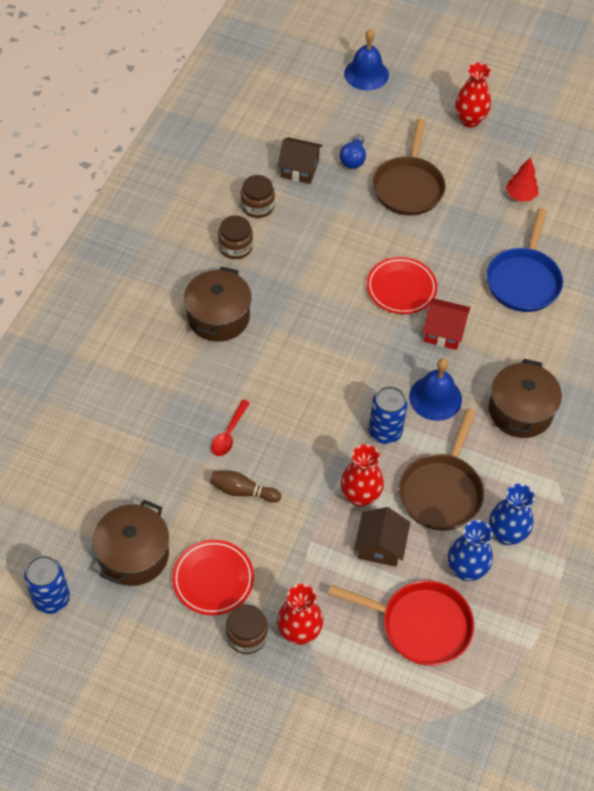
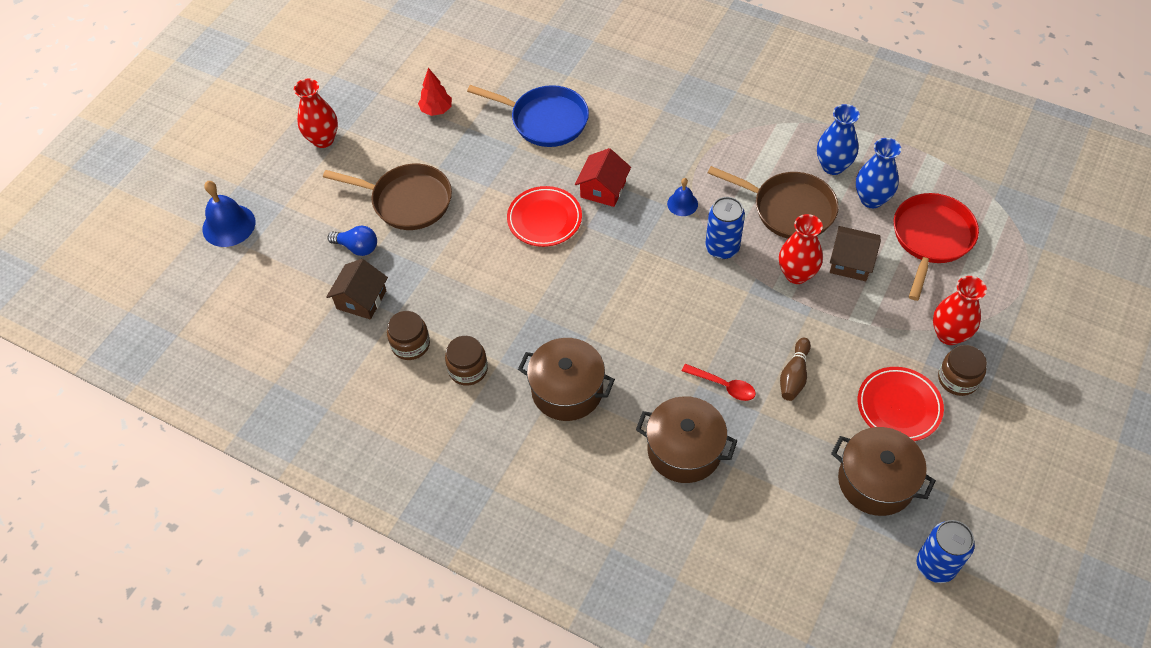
camera: 80 degrees left, 0 degrees up
(435, 398) = (682, 204): blue bell -> blue bell, size x0.58
(520, 411) = (699, 141): brown pot -> brown pot (684, 450)

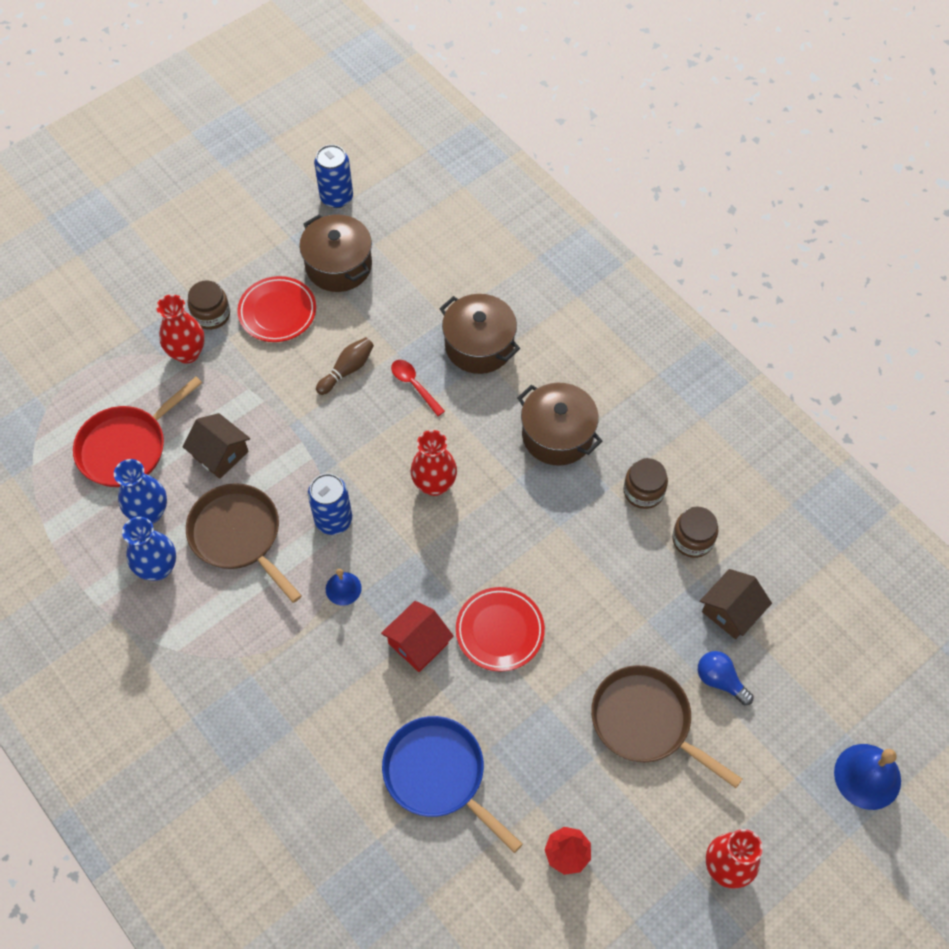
camera: 160 degrees left, 5 degrees up
(796, 274) = (280, 462): red vase -> red vase (434, 484)

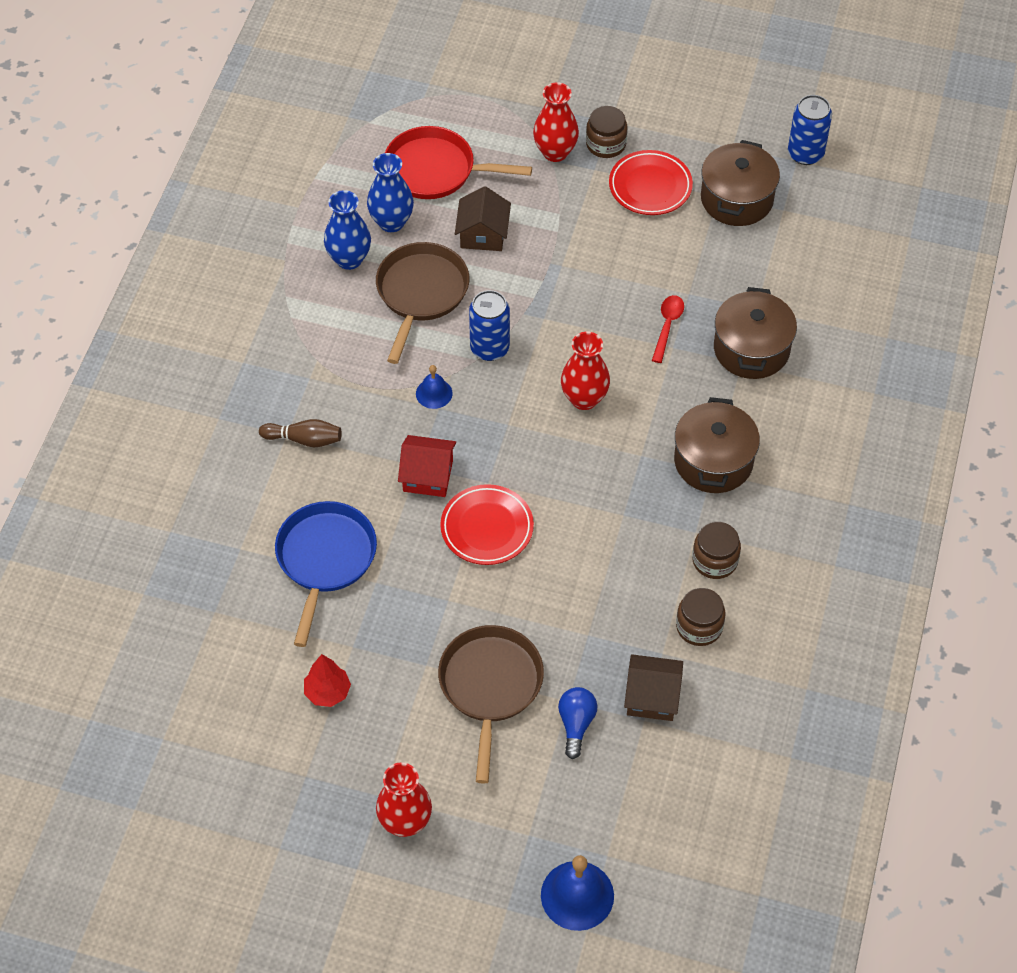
camera: 55 degrees right, 5 degrees down
(347, 370) = (638, 269): brown bowling pin -> brown bowling pin (304, 439)

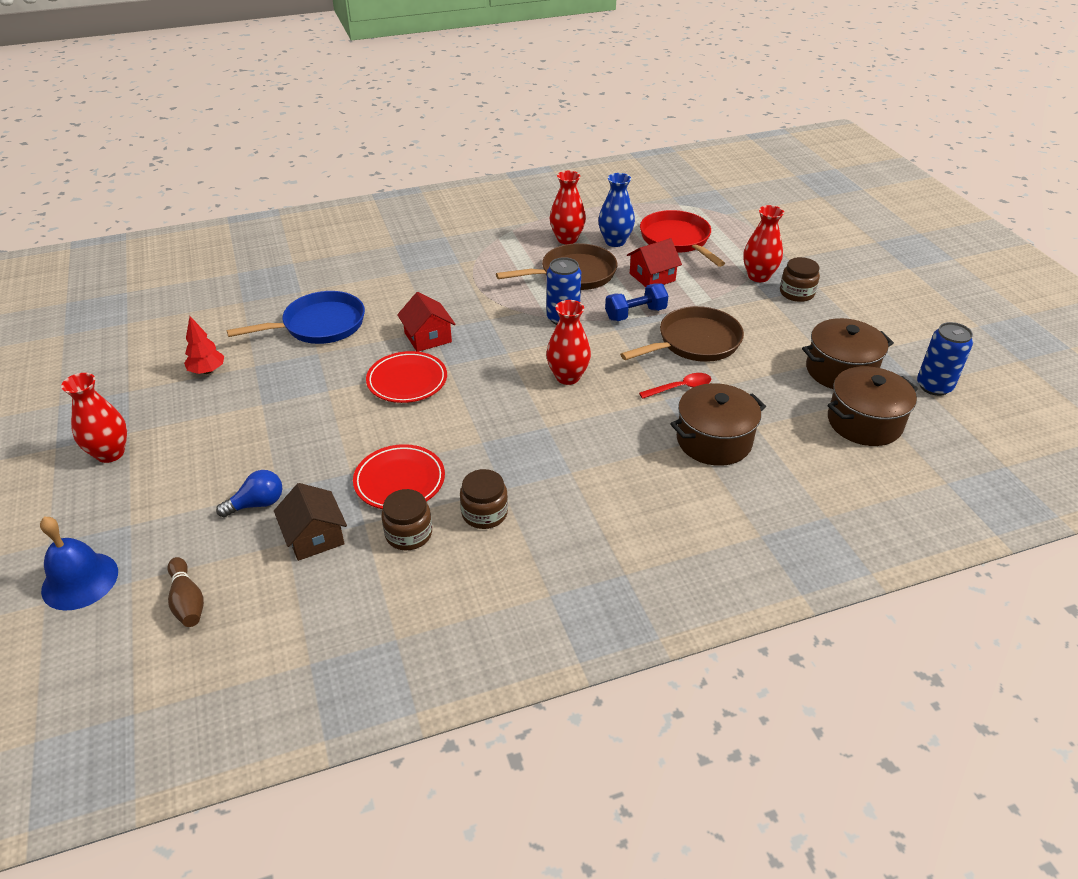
camera: 55 degrees right, 15 degrees down
(304, 439) = (409, 279): brown bowling pin -> brown bowling pin (187, 601)
(349, 259) = (567, 239): blue vase -> red vase
(434, 393) = (499, 312): blue bell -> none
(483, 234) = (652, 277): brown house -> red house
(490, 686) = (263, 443): brown pan -> brown pan (694, 342)
(532, 287) = (635, 314): none -> blue dumbbell
(650, 186) = (790, 326): red plate -> red plate (399, 481)
(713, 461) = (582, 468): brown pot -> brown pot (864, 422)

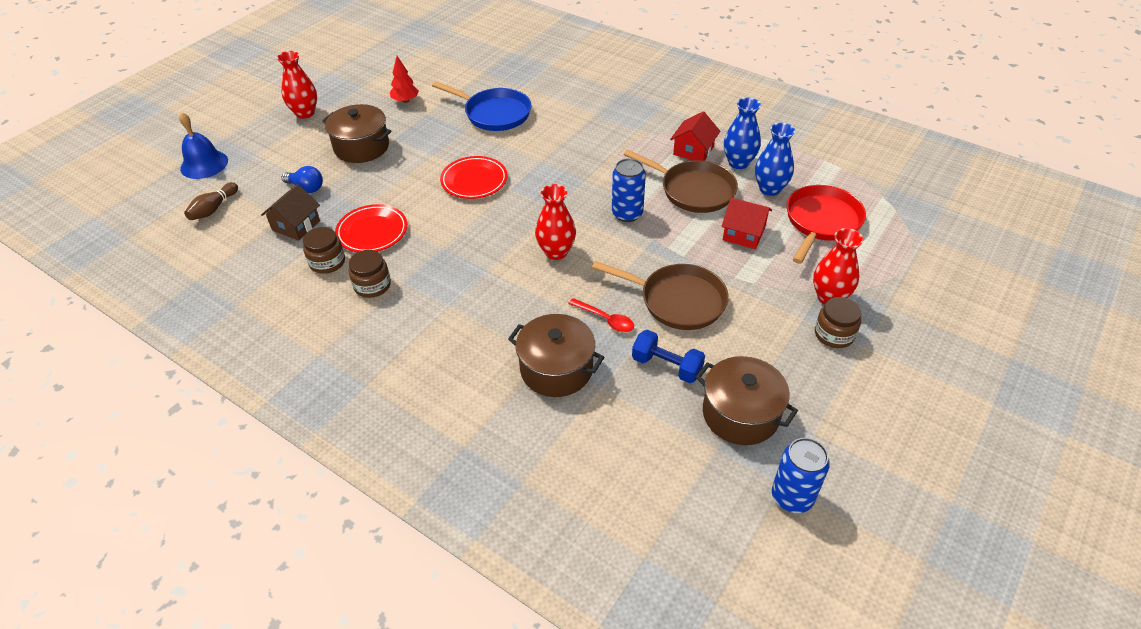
camera: 55 degrees right, 5 degrees up
(428, 337) = (531, 164): red house -> red house (693, 151)
(567, 239) = (738, 163): red vase -> blue vase
(635, 314) = (678, 249): blue dumbbell -> blue dumbbell (666, 366)
(864, 422) = (677, 461): brown pot -> brown pot (361, 147)

